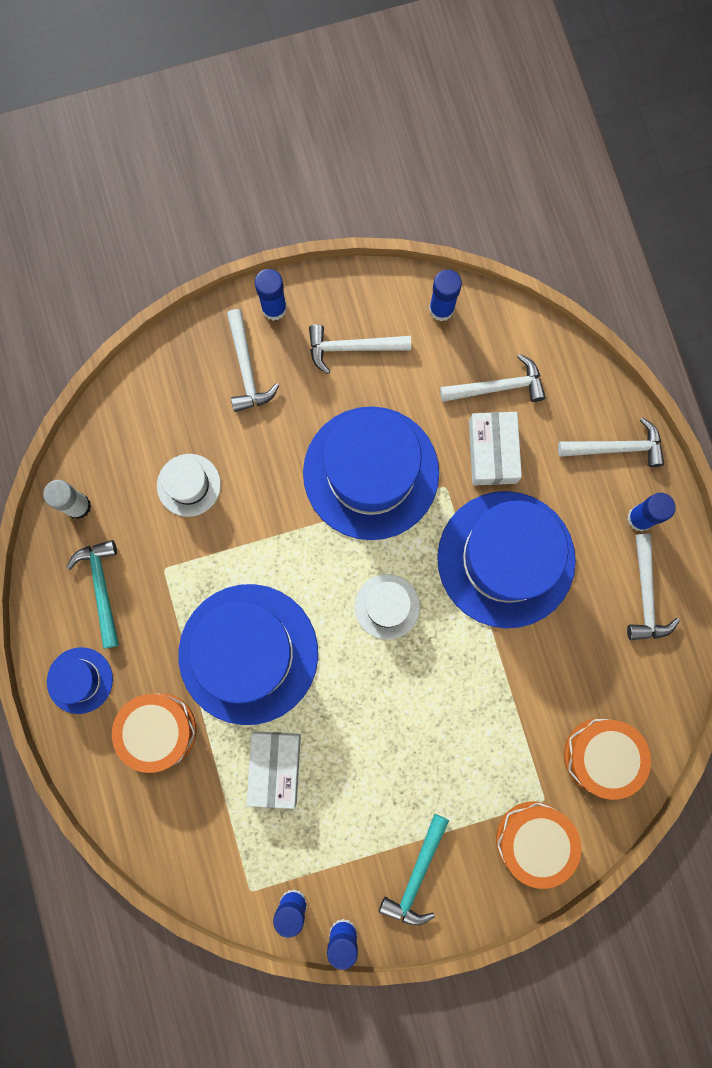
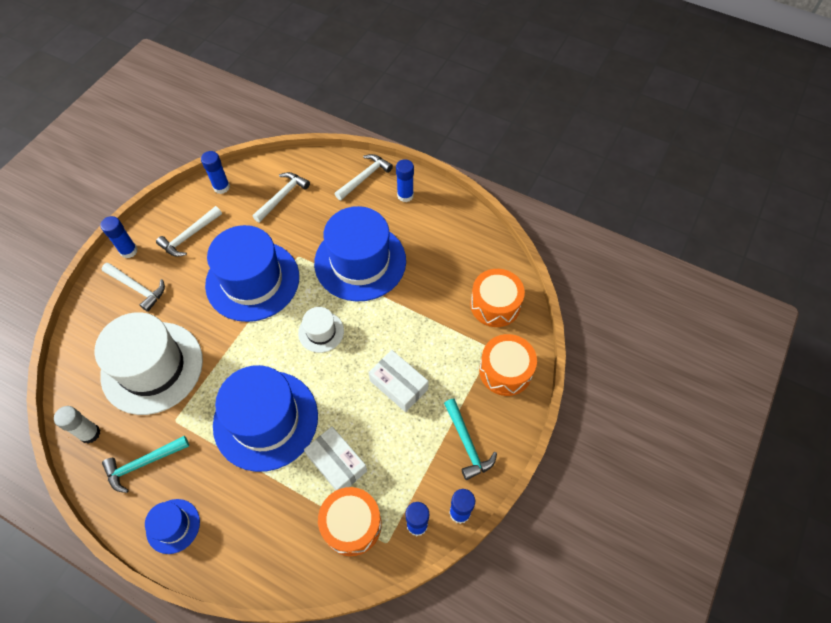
camera: 45 degrees left, 20 degrees down
(101, 588) = (143, 464): turquoise hammer -> turquoise hammer turned 60 degrees counterclockwise
(159, 730) = (249, 507): orange drum -> orange drum (351, 524)
(188, 485) = (152, 367): white hat -> white hat, size x2.13
(492, 452) = (307, 224): white box -> white box (398, 385)
(646, 594) = (441, 222): white hammer -> none

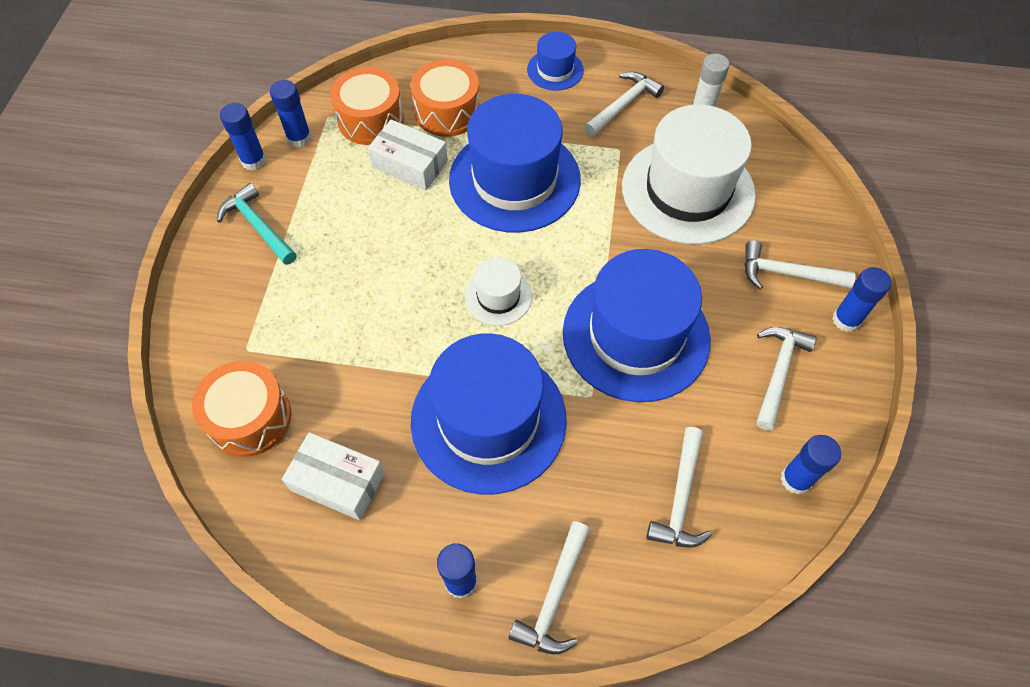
camera: 160 degrees right, 0 degrees up
(143, 464) = (623, 105): turquoise hammer -> white hammer
(398, 385) = (365, 264): white box -> white box (338, 482)
(505, 371) = (220, 325): orange drum -> orange drum (447, 111)

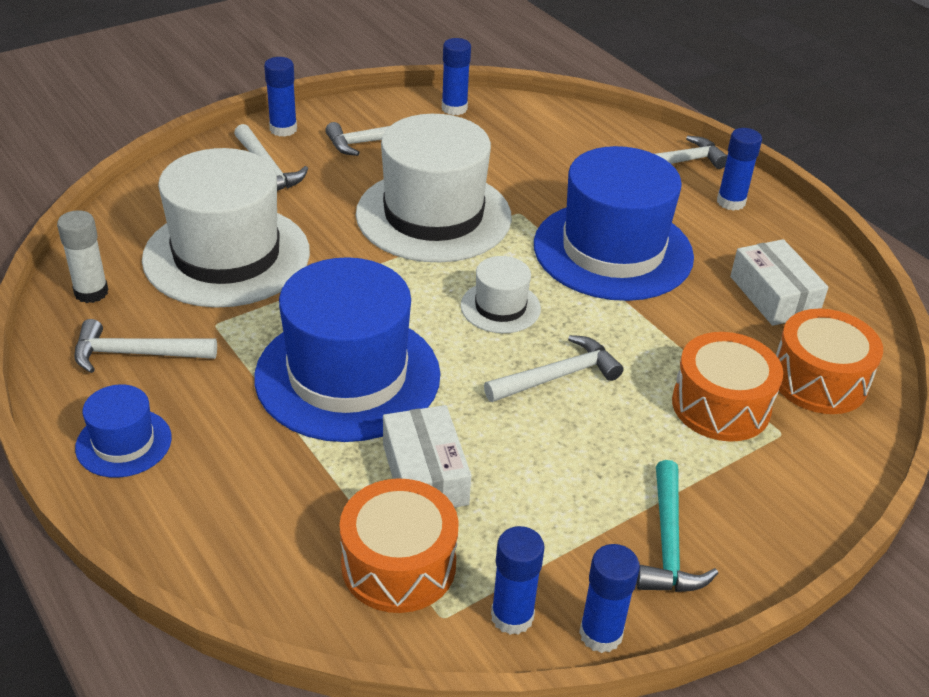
camera: 135 degrees left, 20 degrees down
(447, 111) = (304, 497): orange drum -> orange drum (721, 405)
(636, 335) = (433, 215): blue hat -> white hat
(680, 497) = (535, 144): white hammer -> white hammer (557, 376)

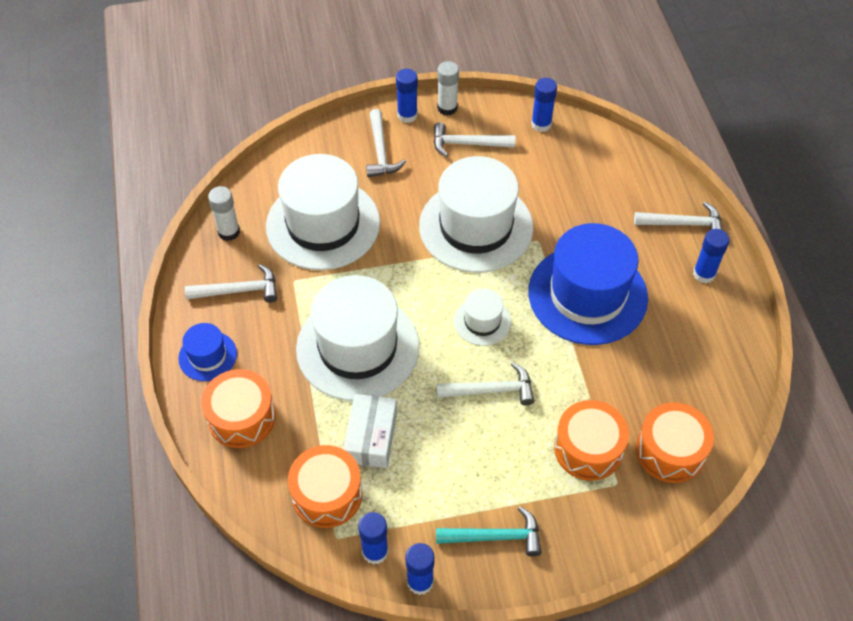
camera: 25 degrees right, 15 degrees up
(137, 354) = (238, 290): white hammer -> white hammer turned 150 degrees clockwise
(214, 505) = (241, 417): none -> orange drum
(330, 114) = (447, 108): none -> white glue stick
(348, 375) = (357, 347): blue hat -> white hat
(668, 542) = (494, 536): turquoise hammer -> turquoise hammer turned 120 degrees counterclockwise
(774, 295) = (683, 370): white box -> none

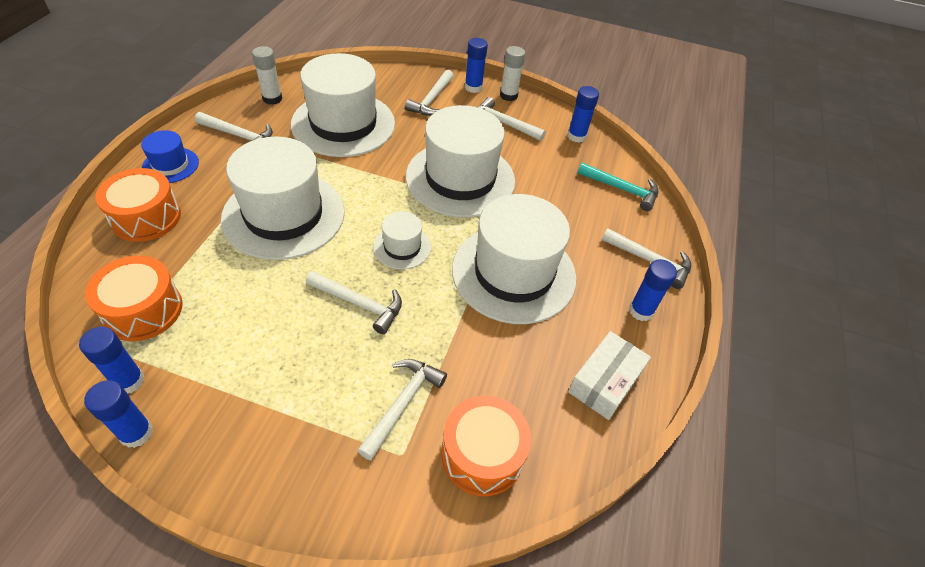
camera: 25 degrees right, 5 degrees down
(371, 437) = (225, 285): white box -> white box (605, 382)
(494, 536) = (241, 433): turquoise hammer -> turquoise hammer (621, 189)
(587, 294) = (513, 273): blue hat -> white hat
(588, 449) = (402, 404): orange drum -> white hammer

